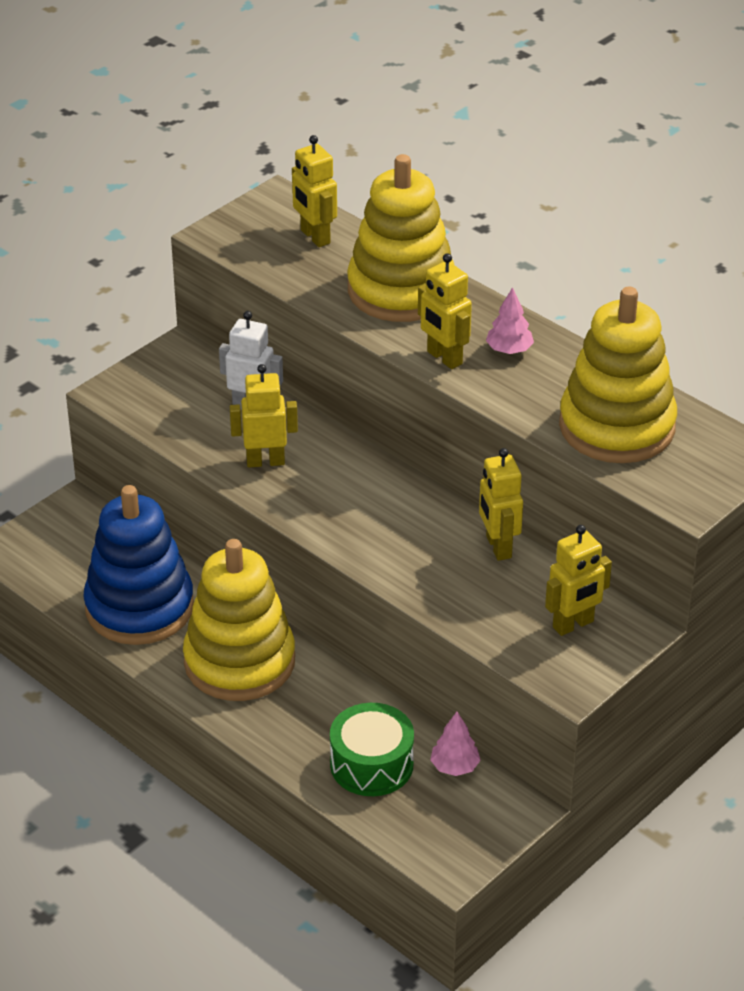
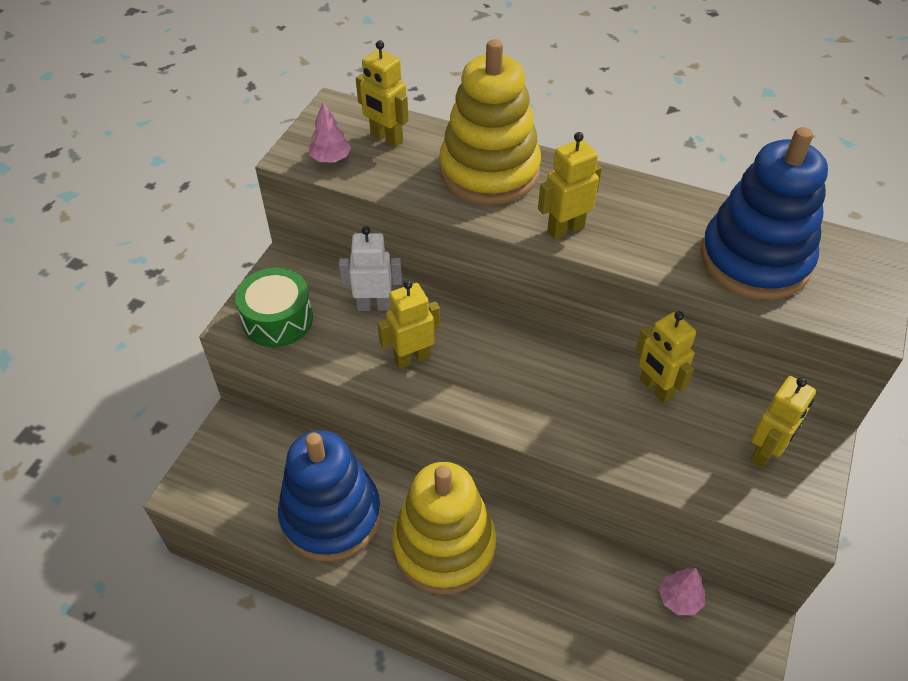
camera: 20 degrees left, 10 degrees up
(371, 764) = (610, 622): green drum -> green drum (278, 319)
(444, 358) = (565, 229): yellow robot -> yellow robot turned 120 degrees clockwise
(509, 350) = (616, 206): pink tree -> pink tree (331, 158)
(617, 426) = (755, 259): yellow stacking toy -> blue stacking toy

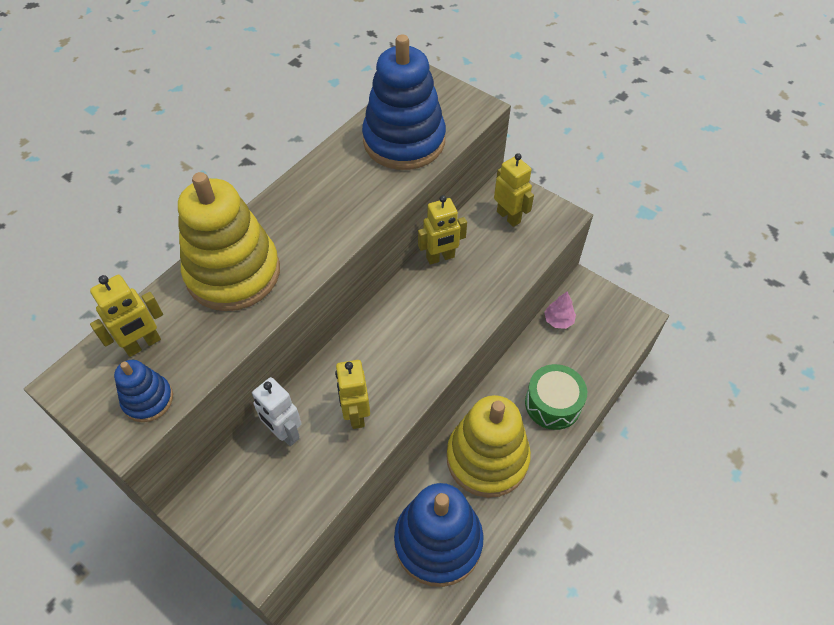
camera: 75 degrees left, 5 degrees up
(278, 319) = (267, 523): green drum -> green drum (553, 403)
(331, 158) = (148, 400): pink tree -> blue stacking toy
(374, 305) = (284, 433): white robot -> white robot turned 60 degrees counterclockwise
(565, 229) = (328, 239): yellow robot -> none

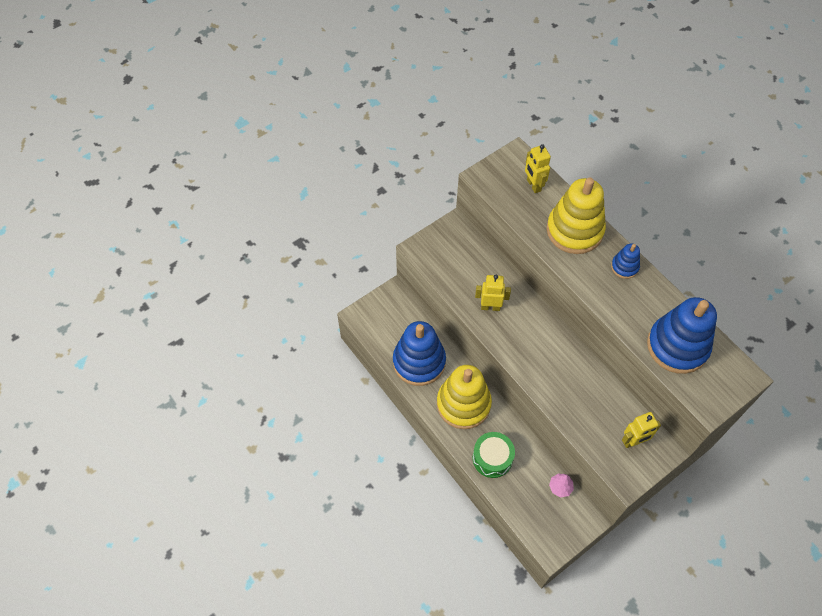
camera: 105 degrees right, 5 degrees up
(148, 400) = (498, 186): blue stacking toy -> blue stacking toy (624, 267)
(284, 433) = (487, 269): white robot -> none
(440, 257) = (601, 383): yellow robot -> none

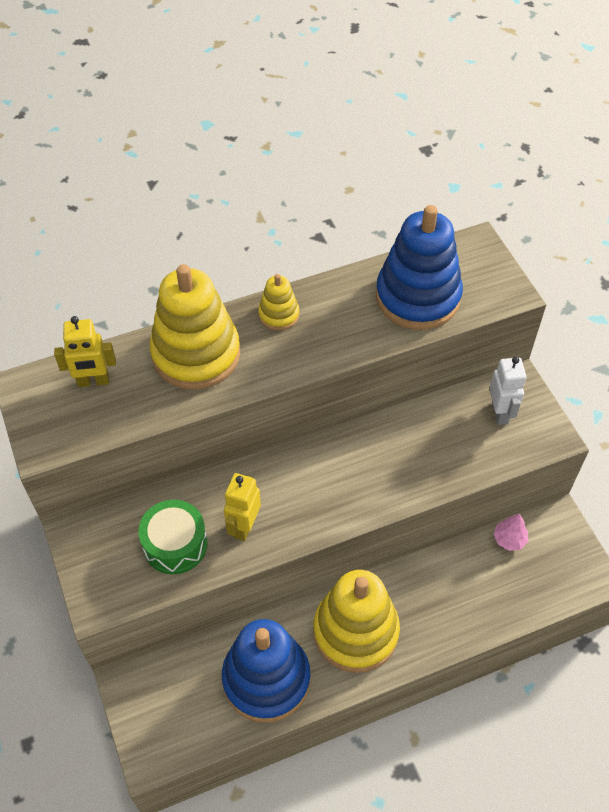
camera: 75 degrees left, 5 degrees down
(492, 458) = (450, 615): green drum -> green drum (175, 544)
(624, 267) = (278, 314): blue stacking toy -> yellow stacking toy
(633, 441) = (500, 413): yellow robot -> white robot

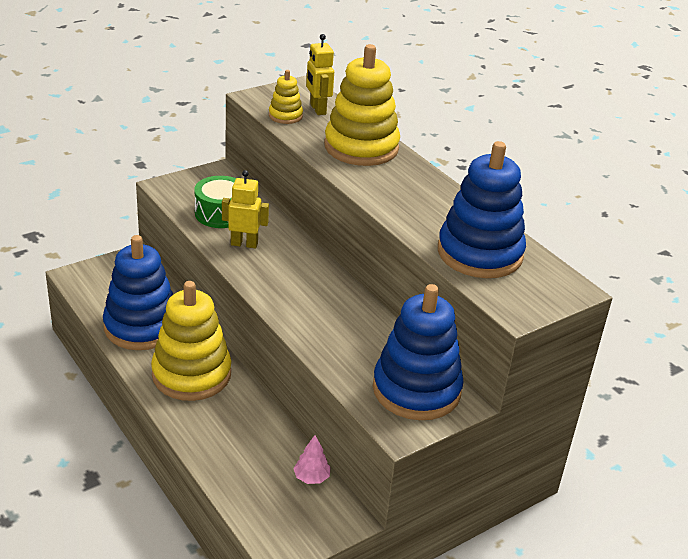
camera: 75 degrees right, 20 degrees down
(278, 314) = (420, 181): yellow stacking toy -> yellow stacking toy (285, 116)
(500, 413) = (416, 390): white robot -> blue stacking toy

